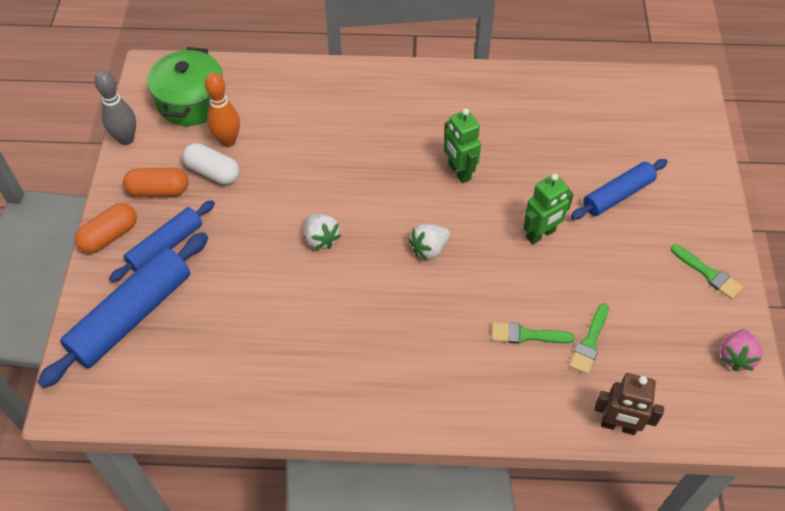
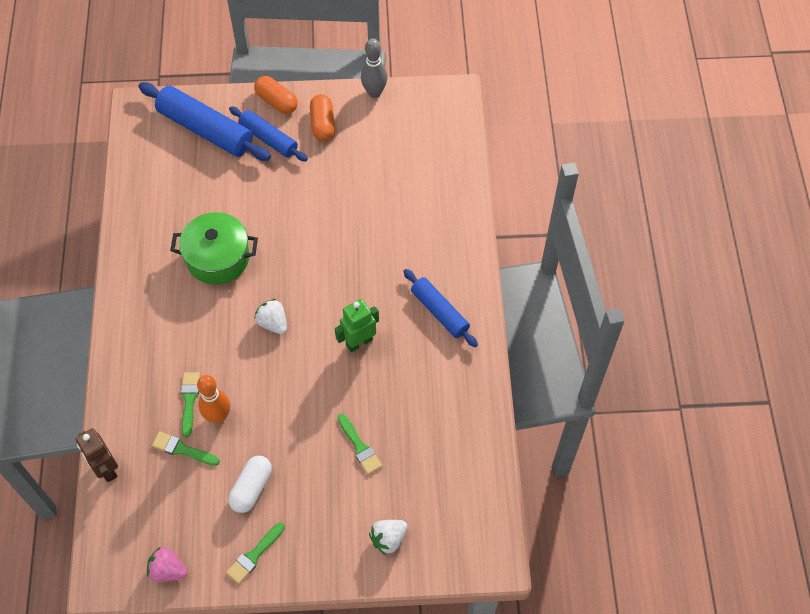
camera: 85 degrees right, 5 degrees up
(191, 101) = (421, 129): green pot -> green pot (218, 258)
(213, 172) = (344, 157): white capsule -> white capsule (251, 488)
(228, 141) = (379, 162): orange bowling pin -> orange bowling pin (218, 417)
(321, 238) = (280, 243): white strawberry -> white strawberry (388, 539)
(541, 234) = (292, 411): green robot -> none
(581, 177) = (360, 447): none -> green brush
(617, 195) = (341, 479): blue rolling pin -> blue rolling pin (439, 312)
(618, 426) = (106, 469): brown robot -> brown robot turned 45 degrees counterclockwise

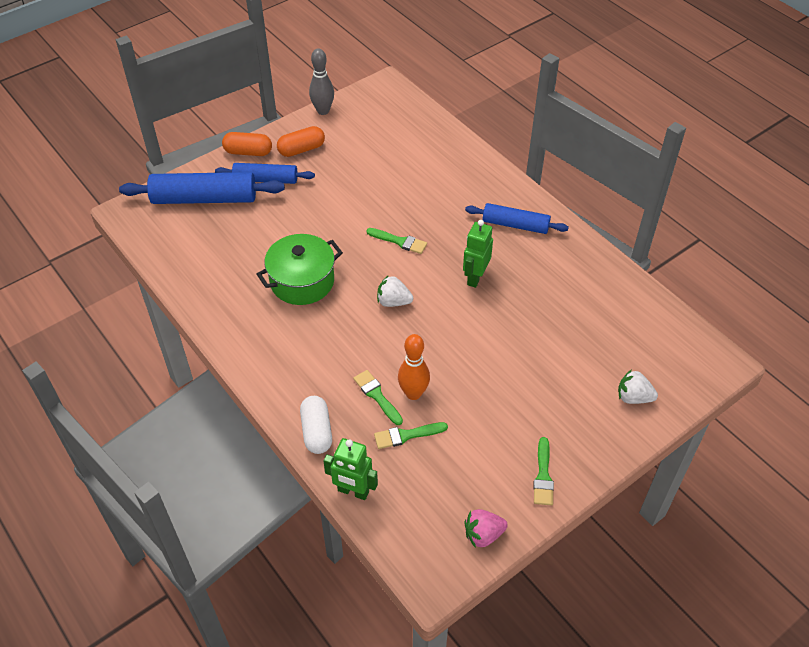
camera: 35 degrees left, 10 degrees down
(106, 469) = (353, 491): brown robot -> green robot
(251, 488) = (492, 428): white capsule -> white capsule (316, 431)
(322, 124) = (301, 149): orange capsule -> orange capsule turned 75 degrees counterclockwise
(360, 447) = (547, 347): green brush -> green brush (399, 241)
(388, 539) = (633, 397): white strawberry -> white strawberry turned 90 degrees clockwise

